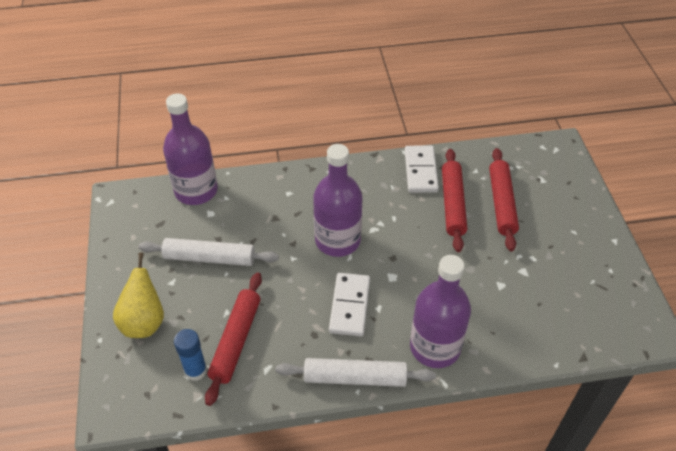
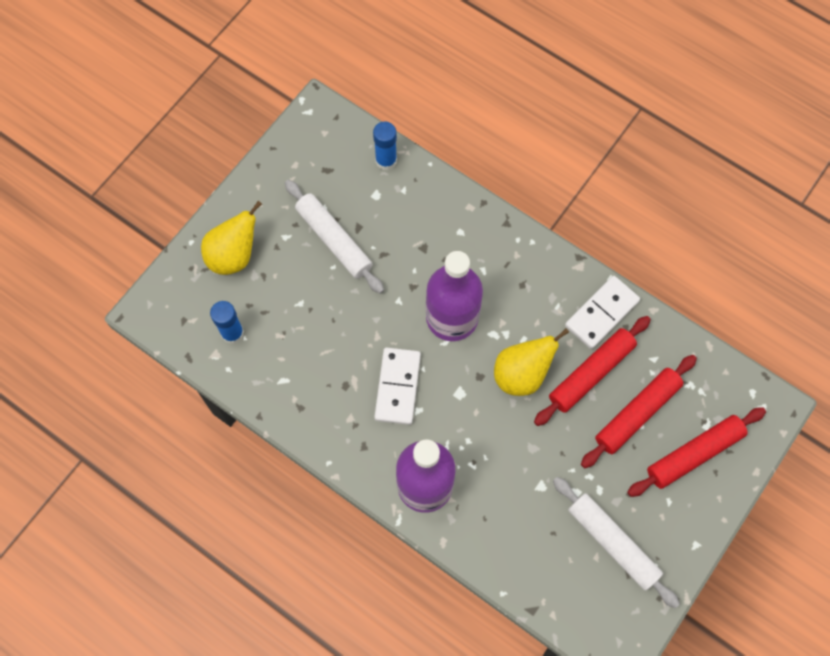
camera: 45 degrees right, 20 degrees up
(196, 191) = (386, 160): purple bottle -> blue glue stick
(235, 340) = (283, 335): red rolling pin -> red rolling pin (694, 454)
(349, 306) = (397, 387): white domino -> white domino turned 45 degrees counterclockwise
(355, 377) = (338, 450): white rolling pin -> white rolling pin (613, 542)
(415, 236) = (521, 374): none -> yellow pear

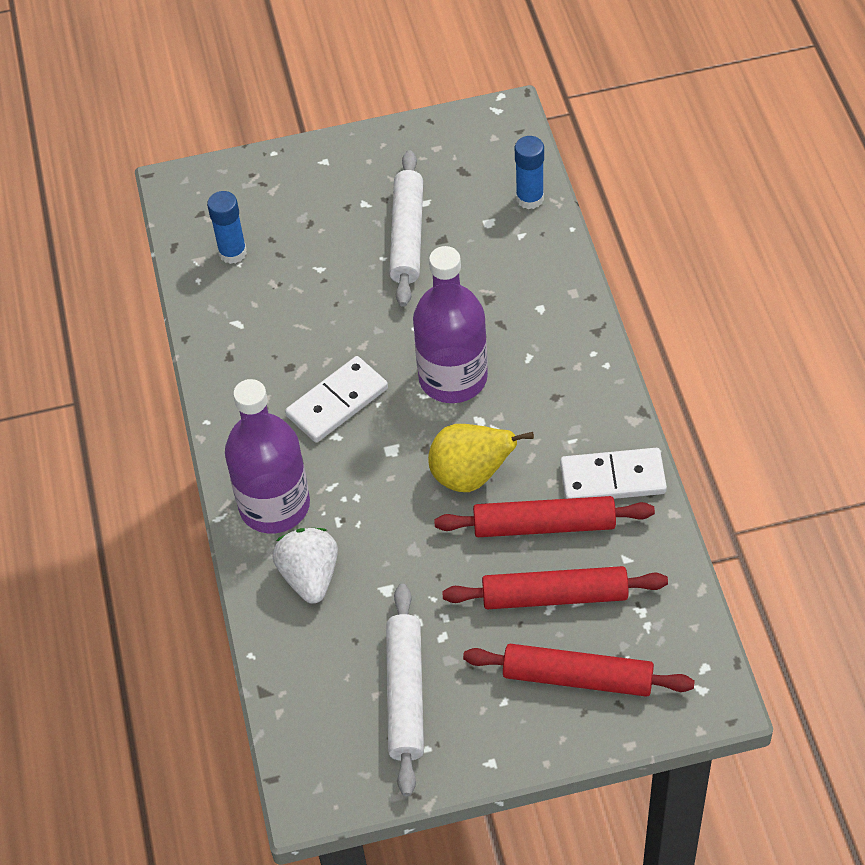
camera: 45 degrees right, 15 degrees down
(234, 255) = (300, 189): yellow pear -> none
(489, 514) = (310, 576): none -> white strawberry

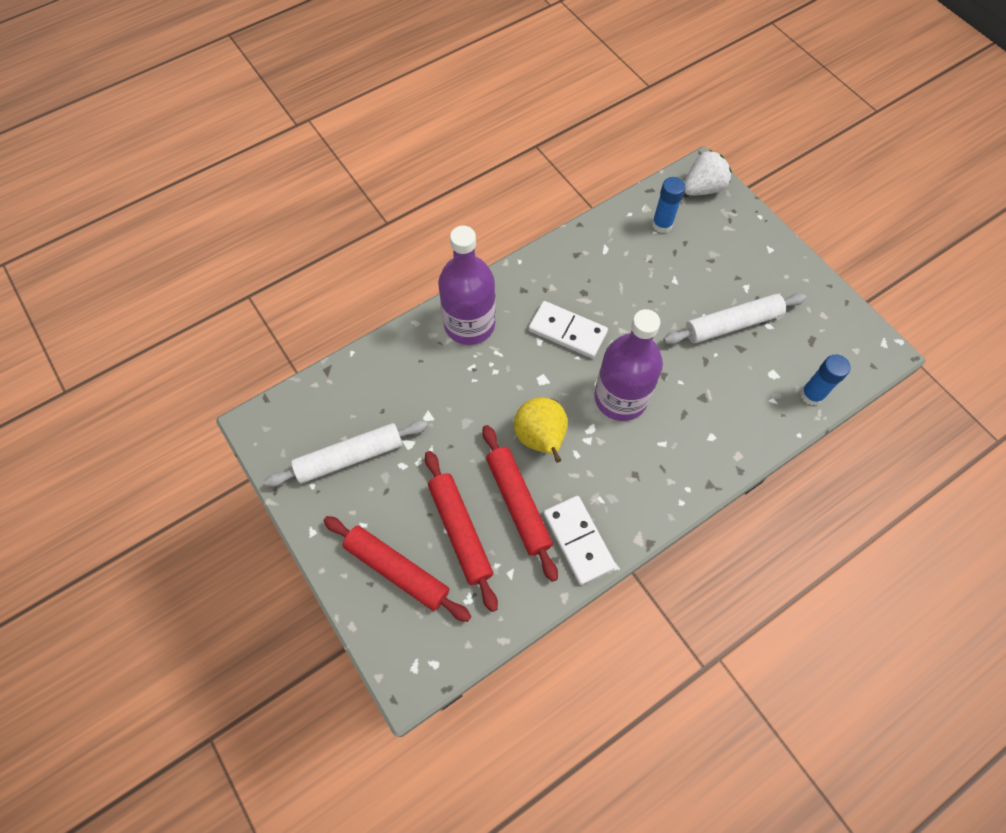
camera: 65 degrees right, 10 degrees up
(310, 576) = (422, 365): white strawberry -> white strawberry (702, 188)
(577, 677) = (397, 570): red rolling pin -> red rolling pin turned 45 degrees counterclockwise

